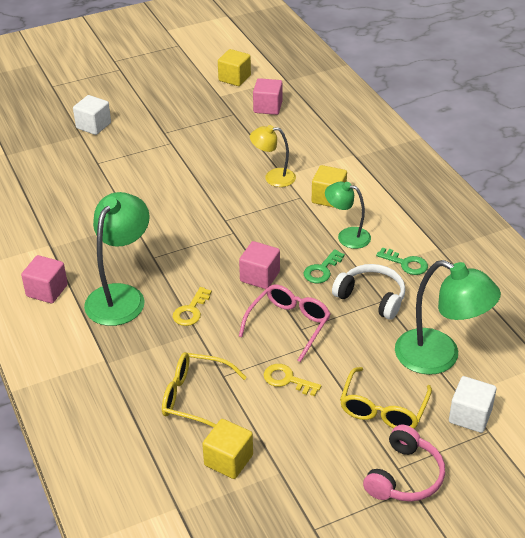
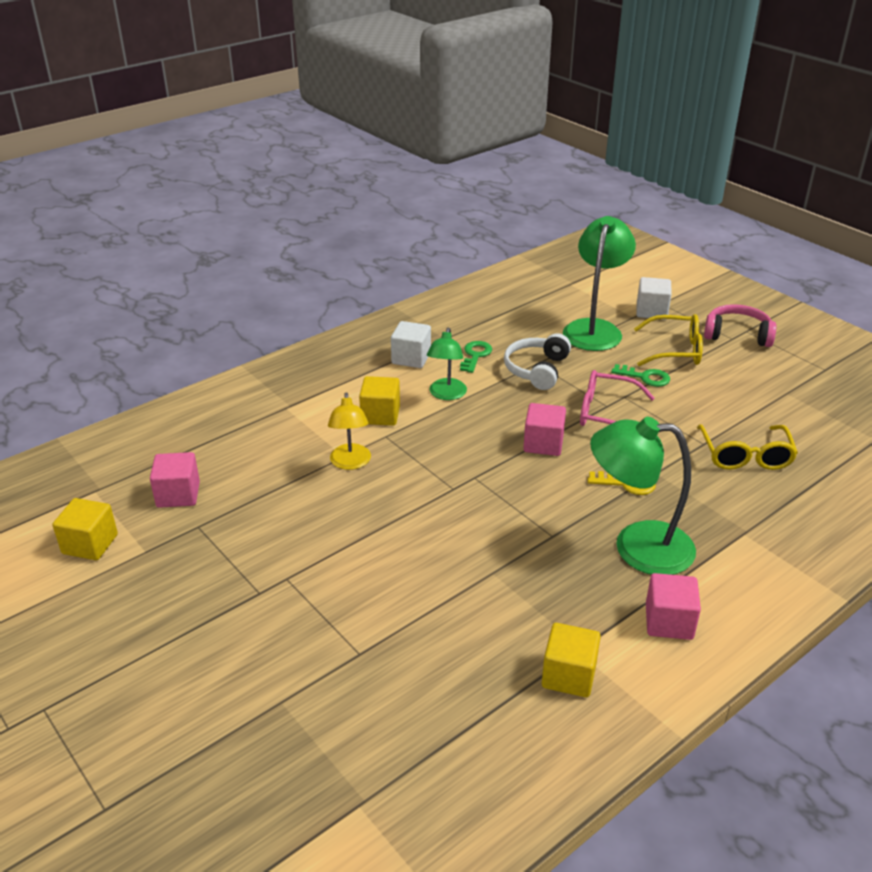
camera: 105 degrees left, 5 degrees down
(93, 126) = (249, 691): white cube -> white cube (411, 358)
(228, 460) = (799, 422): yellow cube -> yellow cube (569, 675)
(287, 380) = (680, 404): yellow key -> none
(322, 270) = (511, 404): green key -> green key (645, 377)

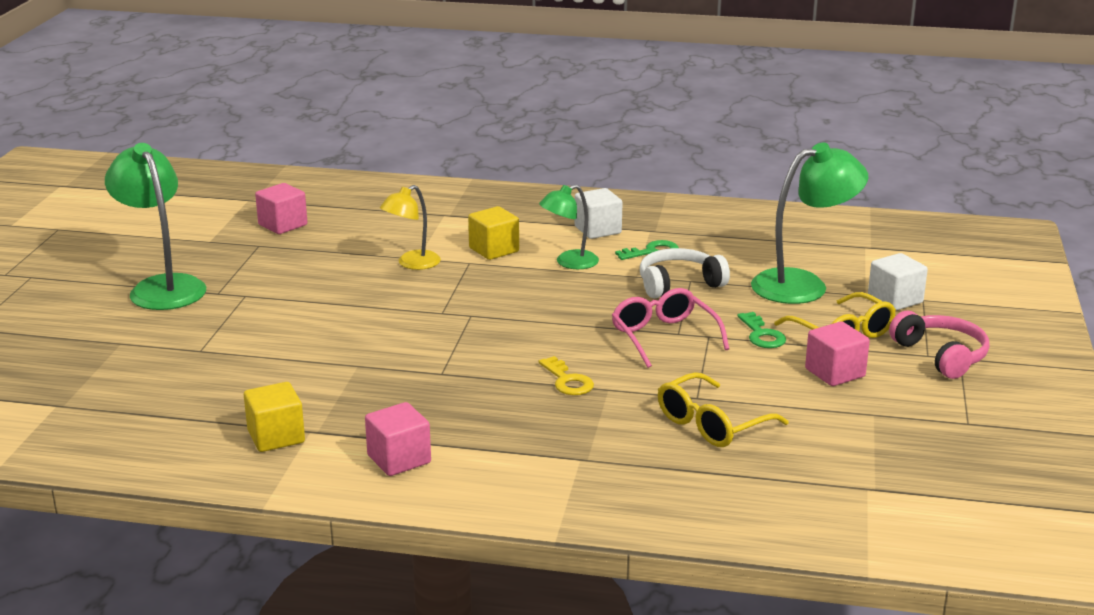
camera: 50 degrees right, 10 degrees down
(90, 544) = (192, 222): yellow cube -> none
(543, 444) = (566, 326): pink cube -> pink cube (835, 373)
(637, 547) = (481, 414): green lamp -> green lamp (162, 287)

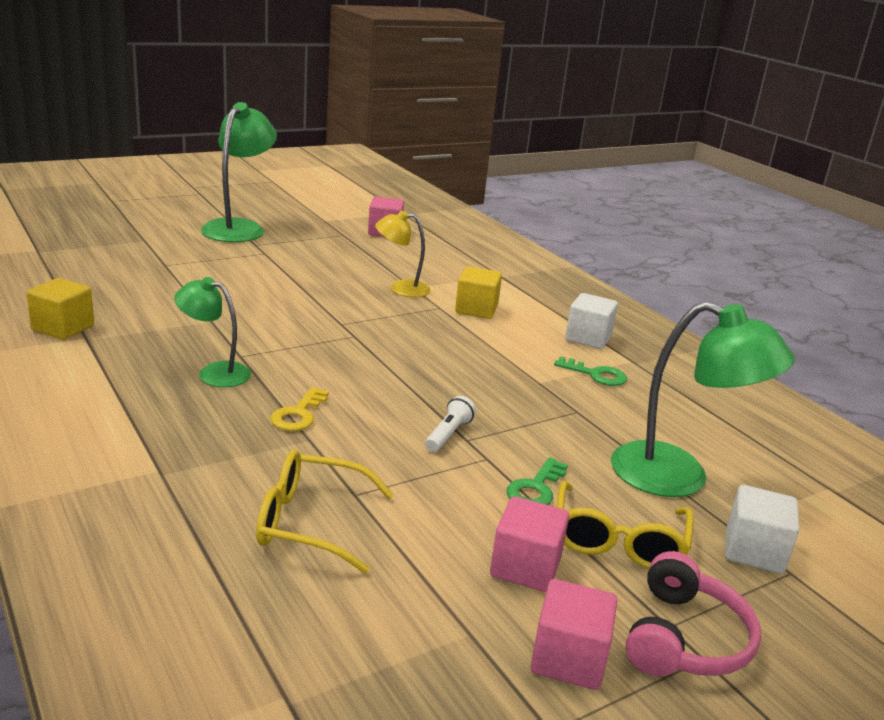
camera: 45 degrees right, 0 degrees up
(399, 459) = (73, 385): pink cube -> pink cube (568, 658)
(569, 262) = (509, 345): green lamp -> green lamp (214, 372)
(663, 337) = (448, 434): pink glasses -> white flashlight
(679, 284) = (560, 408): white headphones -> none

